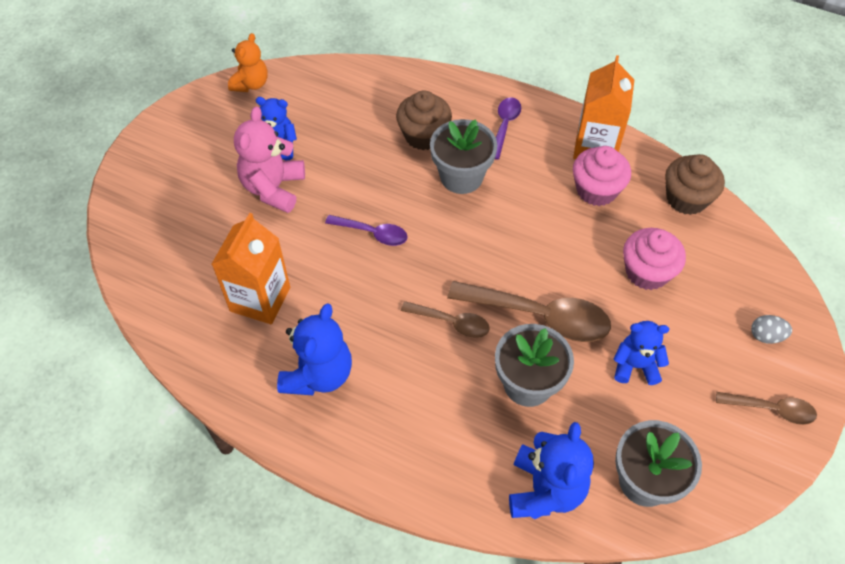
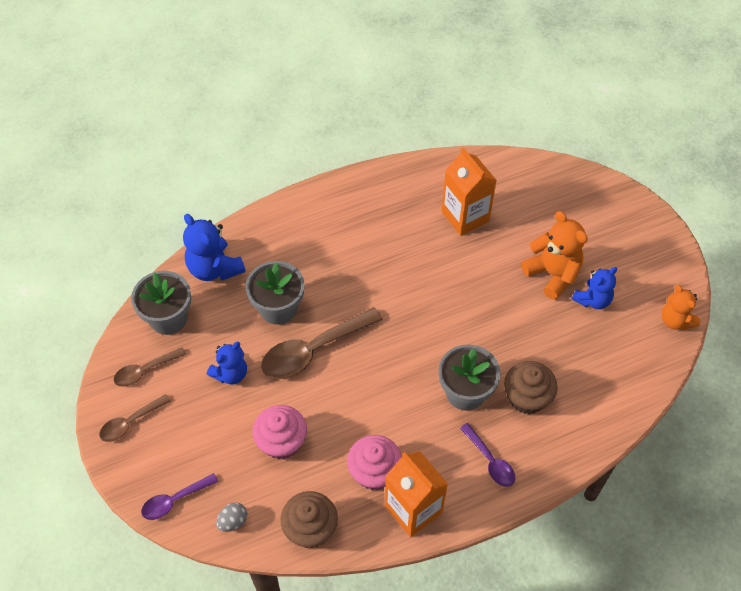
camera: 130 degrees right, 0 degrees up
(273, 188) = (553, 274): pink teddy bear -> orange teddy bear
(318, 374) = (386, 213): blue teddy bear -> none
(372, 233) = (463, 305): purple spoon -> purple spoon (174, 500)
(451, 322) = (356, 300): brown spoon -> brown spoon (145, 371)
(766, 336) = (170, 469): grey egg -> grey egg (233, 521)

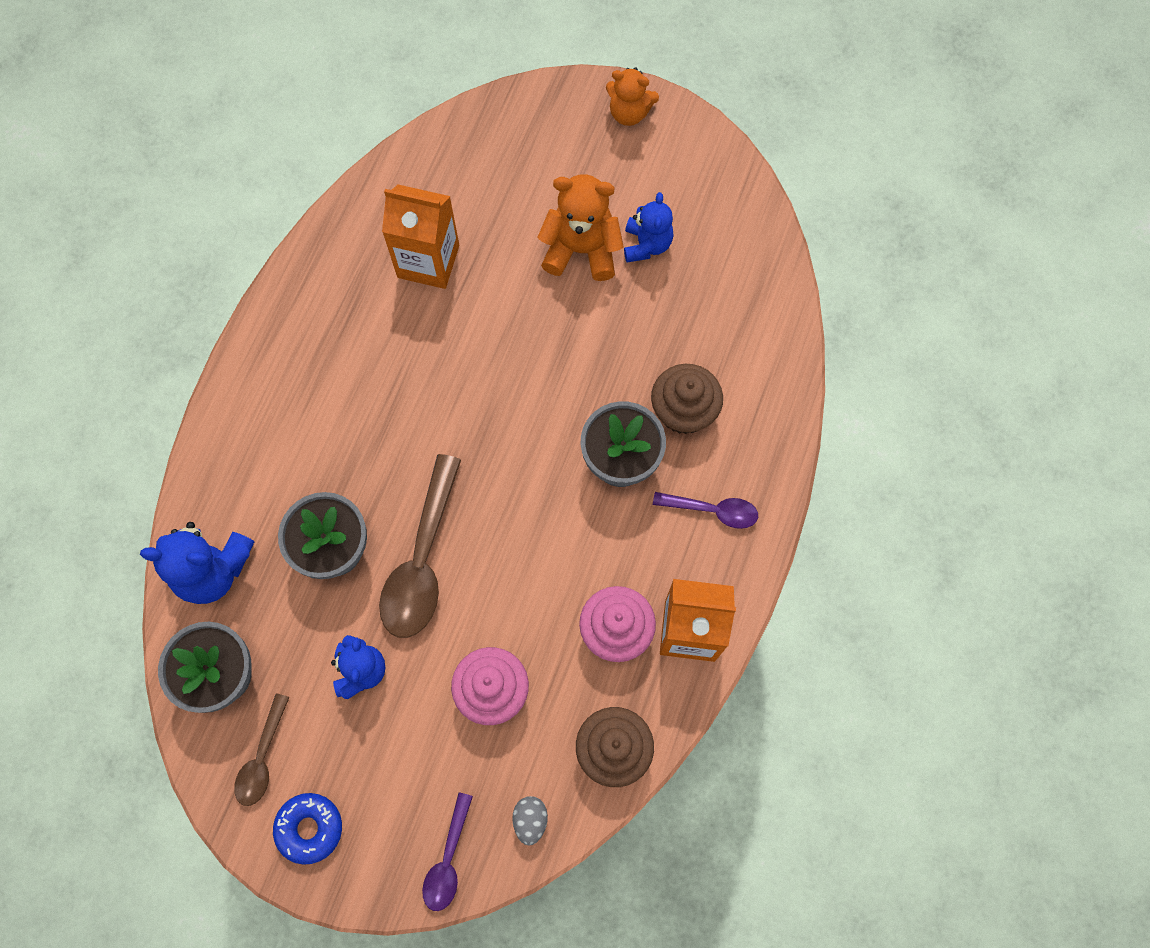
camera: 45 degrees left, 15 degrees up
(130, 422) = (309, 828): brown spoon -> blue donut
(675, 320) = (744, 197): orange teddy bear -> orange teddy bear (629, 113)

